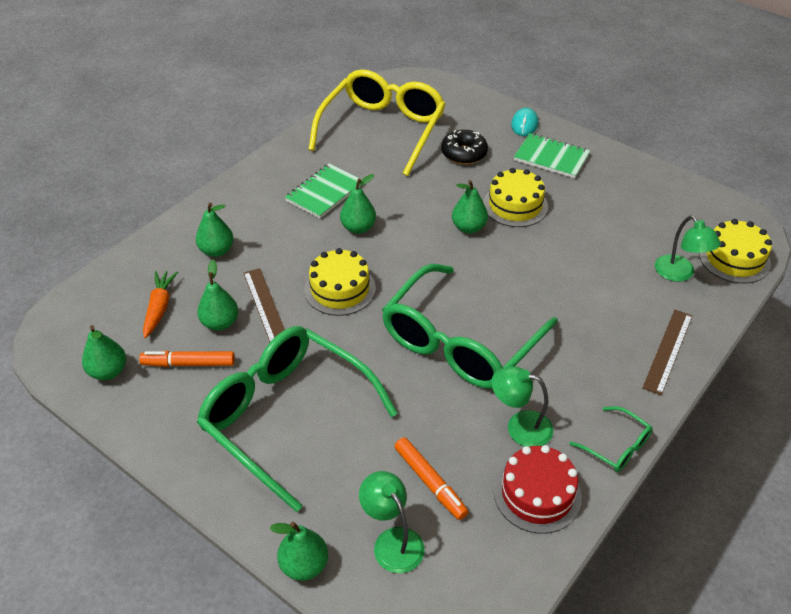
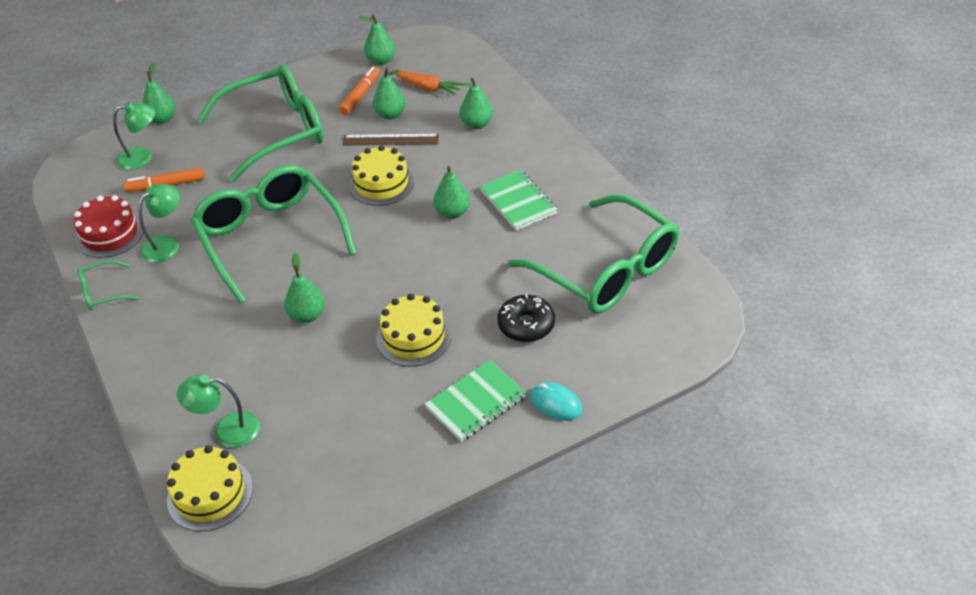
camera: 115 degrees right, 0 degrees up
(383, 129) = (606, 270): yellow glasses -> green glasses
(468, 227) = (403, 289): green pear -> green pear (307, 315)
(668, 351) = (152, 370): brown ruler -> none

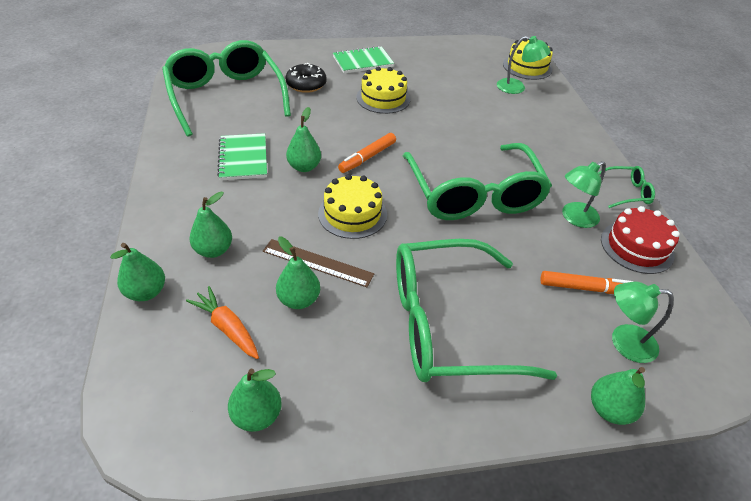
camera: 165 degrees left, 0 degrees up
(307, 315) = (454, 130): green pear -> green pear (146, 292)
(360, 95) = (319, 349): orange marker -> orange marker (367, 157)
(555, 403) = (318, 50): turquoise mouse -> none

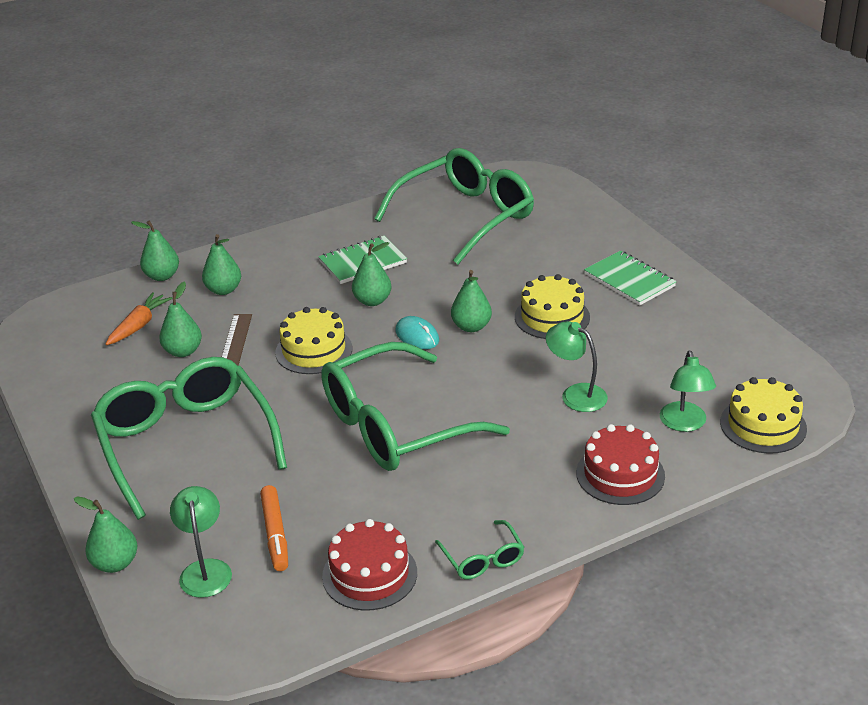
camera: 75 degrees right, 10 degrees down
(257, 415) = (60, 366): green pear -> green pear (471, 327)
(306, 84) = (535, 256): black donut -> none
(367, 157) = (417, 336): orange marker -> turquoise mouse
(556, 121) = (620, 474): none -> red cake
(574, 218) = (397, 513): green lamp -> green lamp (576, 394)

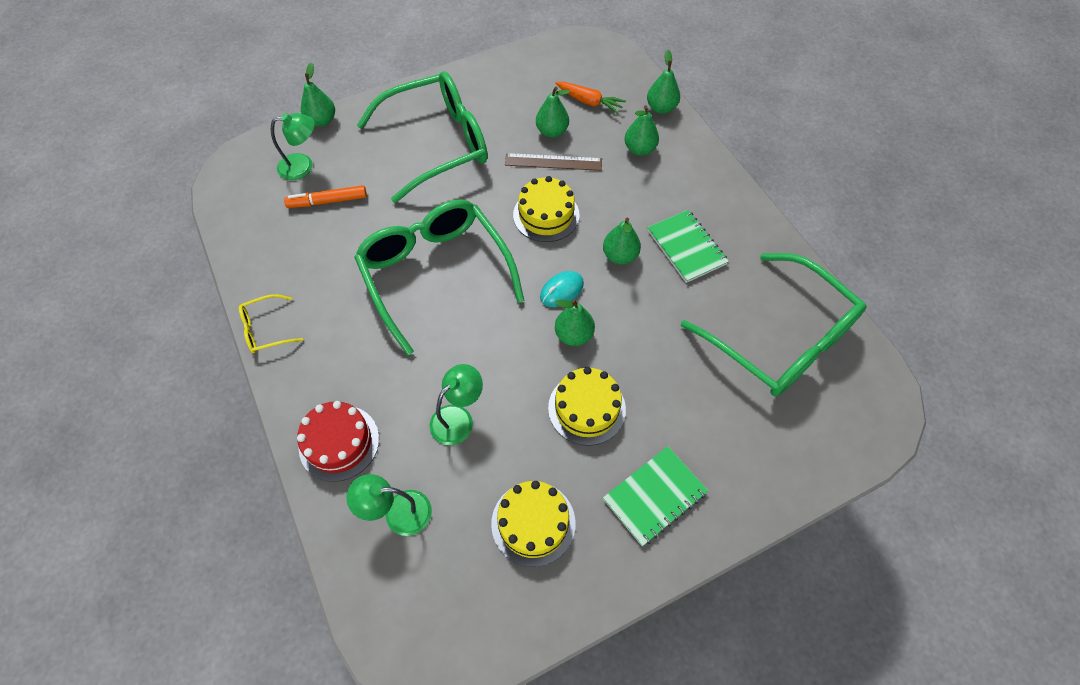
camera: 90 degrees right, 25 degrees up
(369, 574) = (271, 257): red cake -> none
(483, 559) = (266, 329): green glasses -> yellow glasses
(763, 425) = (382, 593): yellow cake -> yellow cake (533, 523)

